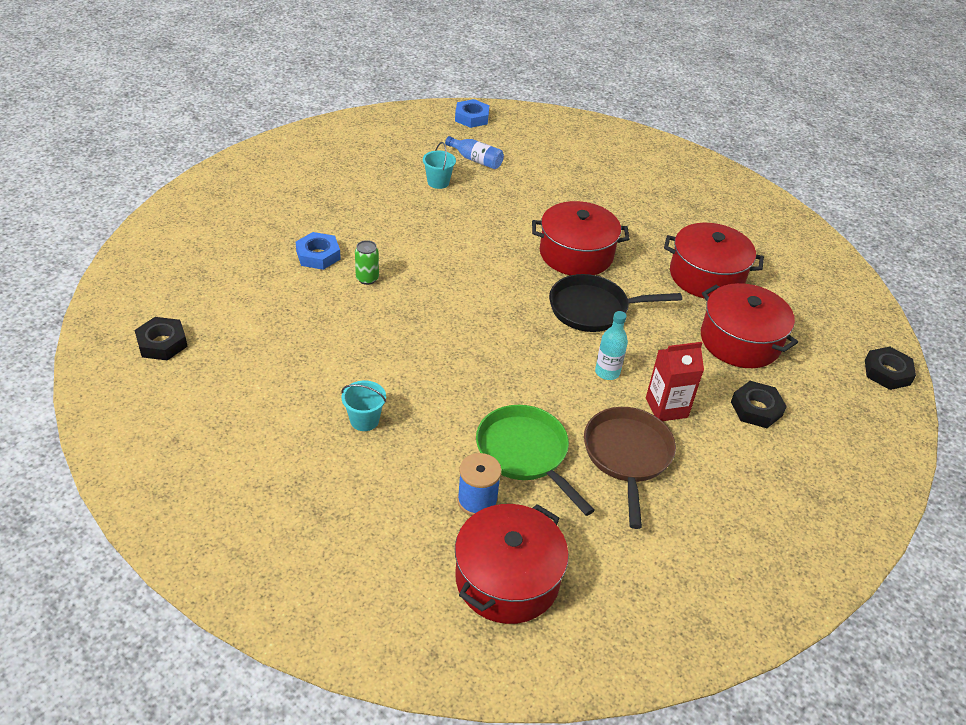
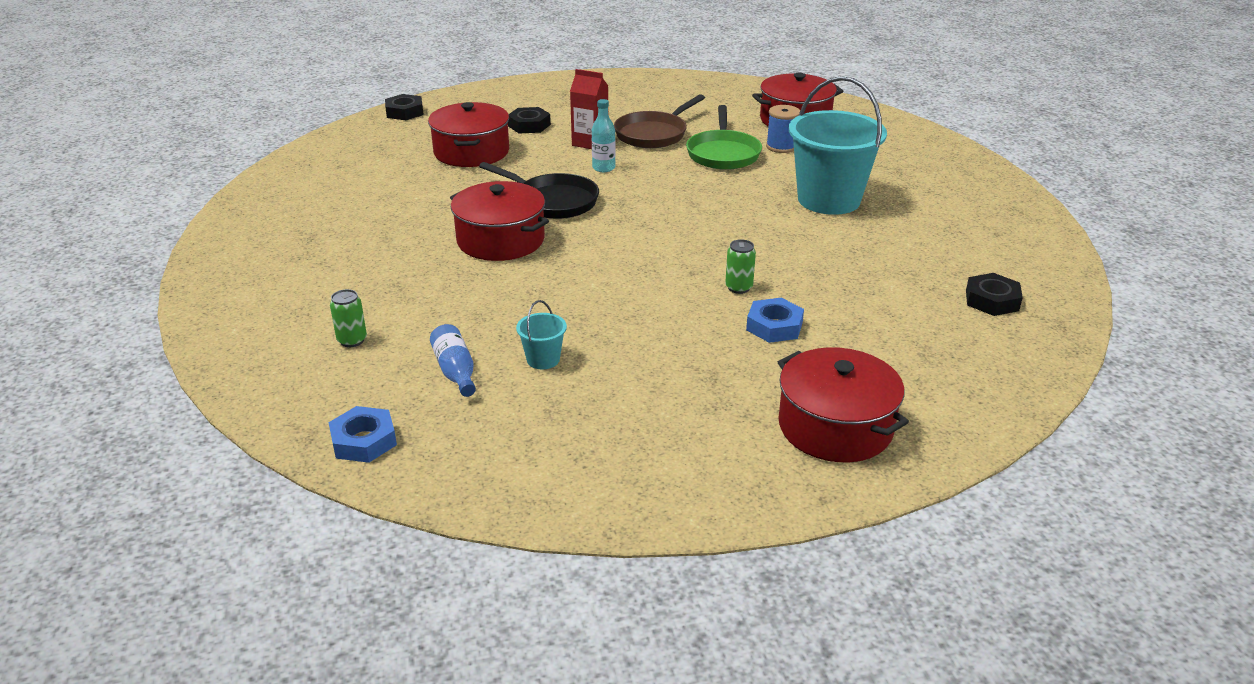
camera: 140 degrees left, 10 degrees down
(364, 420) = (829, 200): turquoise bucket -> turquoise bucket, size x2.40
(553, 156) = (352, 340): none -> green can
(706, 276) = (415, 190): red pot -> red pot (835, 427)

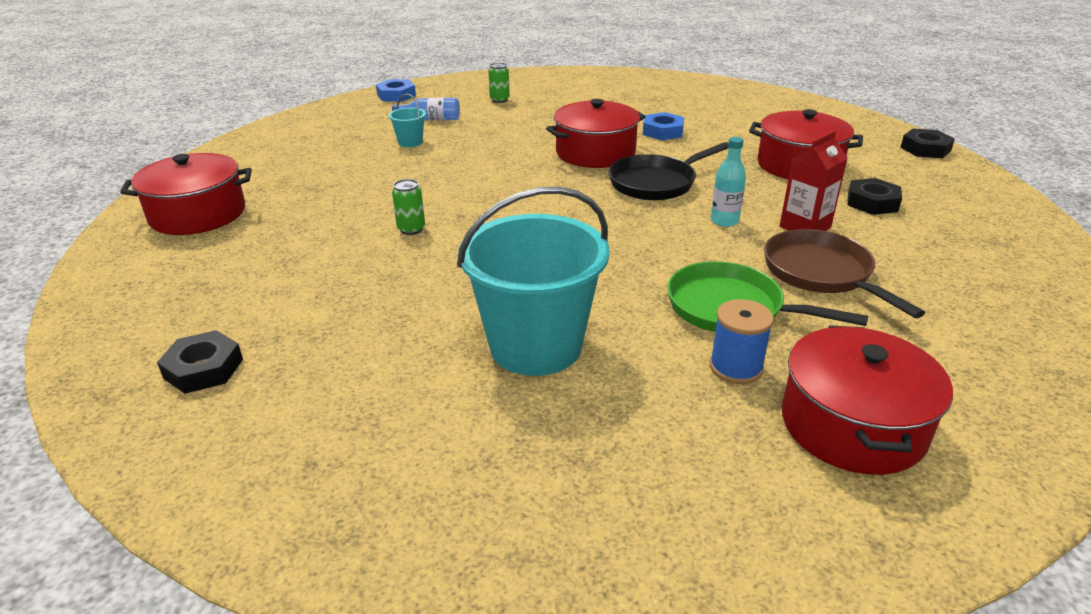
camera: 115 degrees right, 0 degrees up
(774, 326) = (336, 228): blue nut -> blue nut (663, 131)

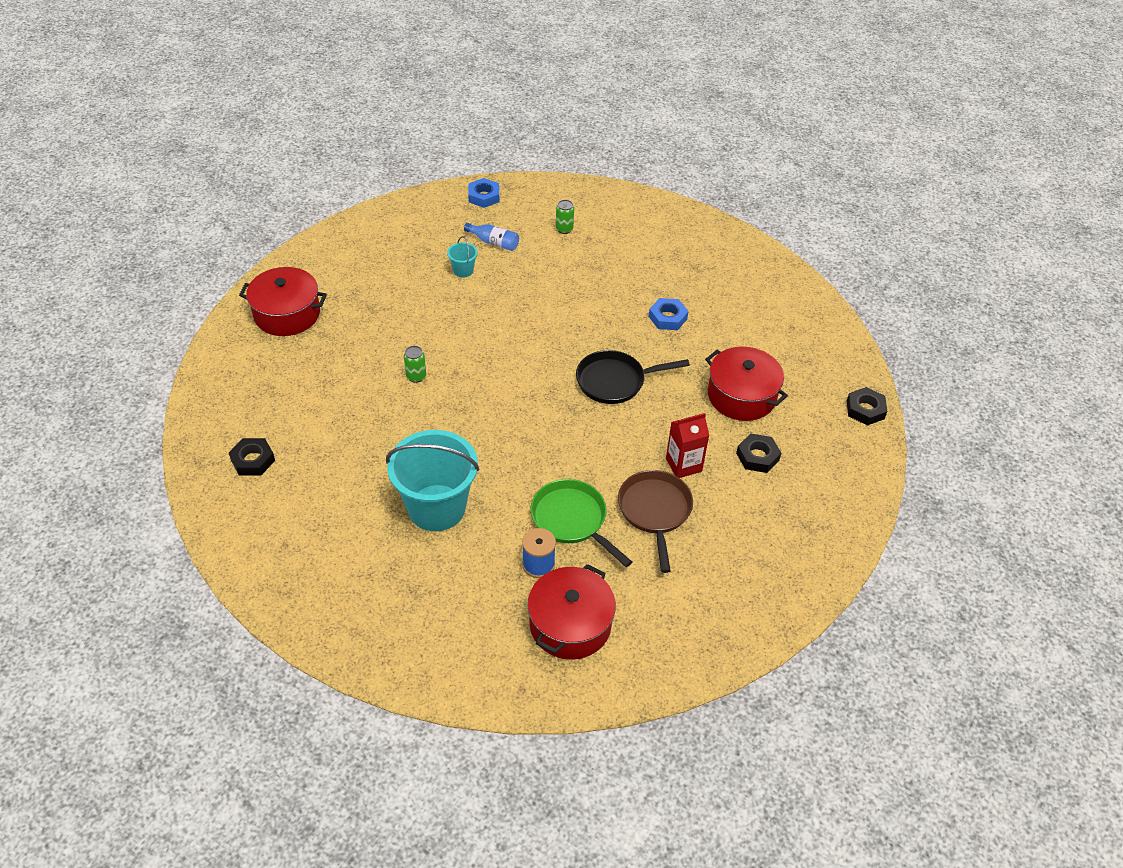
camera: 20 degrees right, 15 degrees up
(595, 153) = (595, 329): red pot -> none
(724, 221) = (632, 439): turquoise bottle -> none

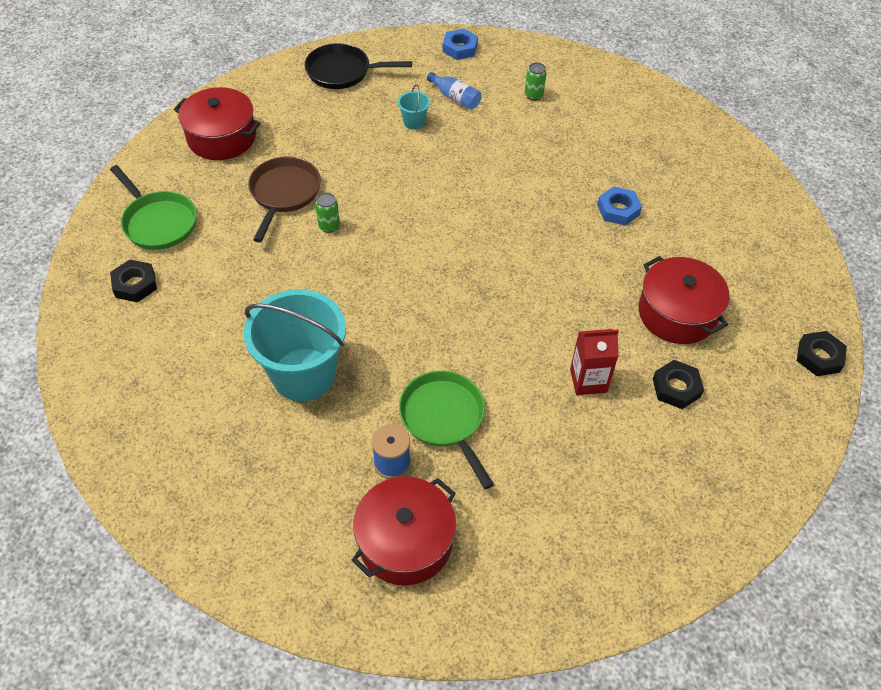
camera: 15 degrees right, 5 degrees up
(254, 401) = (158, 222): none -> green pan
(615, 381) = (539, 270): black pan -> black pan (343, 72)
(655, 512) = (540, 428): brown pan -> brown pan (284, 194)

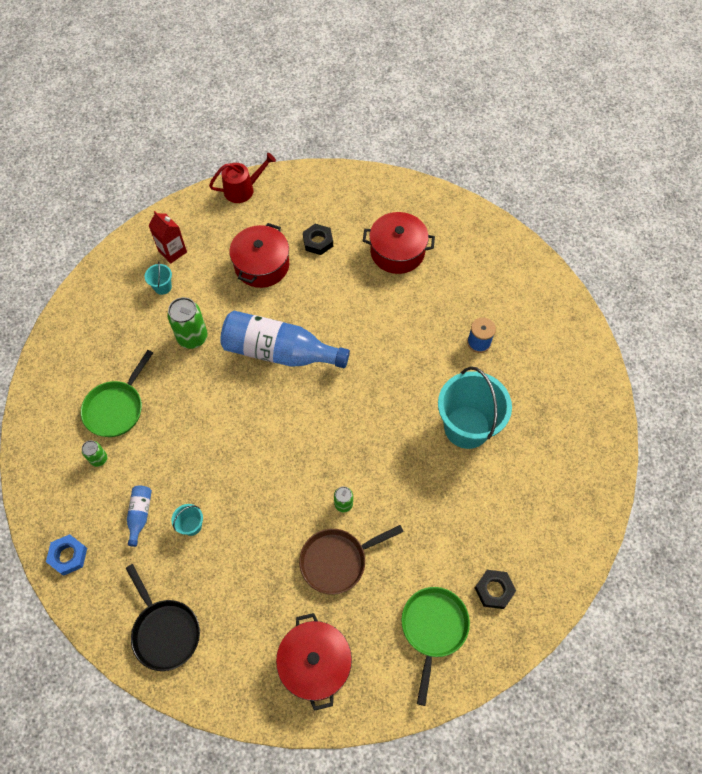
camera: 125 degrees left, 10 degrees up
(405, 541) = (513, 308): red pot -> red pot (397, 251)
(444, 419) = (431, 335): green pan -> green pan (116, 408)
(541, 268) = (279, 352): none -> blue bottle
(588, 380) = (347, 283): red carton -> red carton (172, 251)
(618, 210) = (192, 337): blue nut -> green can
(706, 216) = (162, 287): none -> turquoise bucket
(819, 357) = (243, 189): black nut -> red watering can

